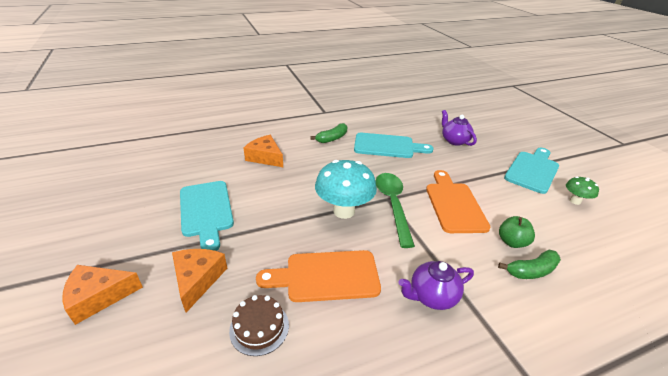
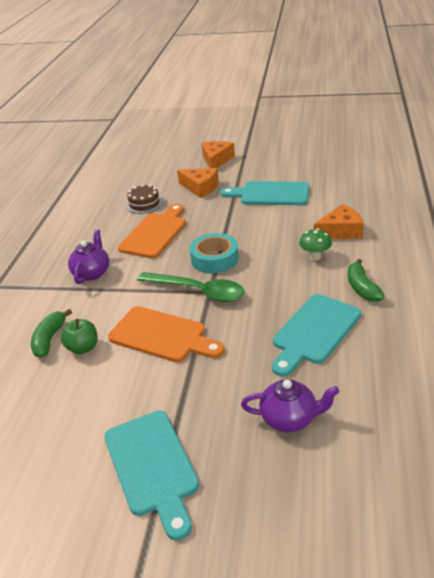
camera: 125 degrees right, 0 degrees up
(344, 211) = (214, 259): turquoise mushroom -> turquoise tape
(575, 201) = (67, 459): green mushroom -> green mushroom (315, 257)

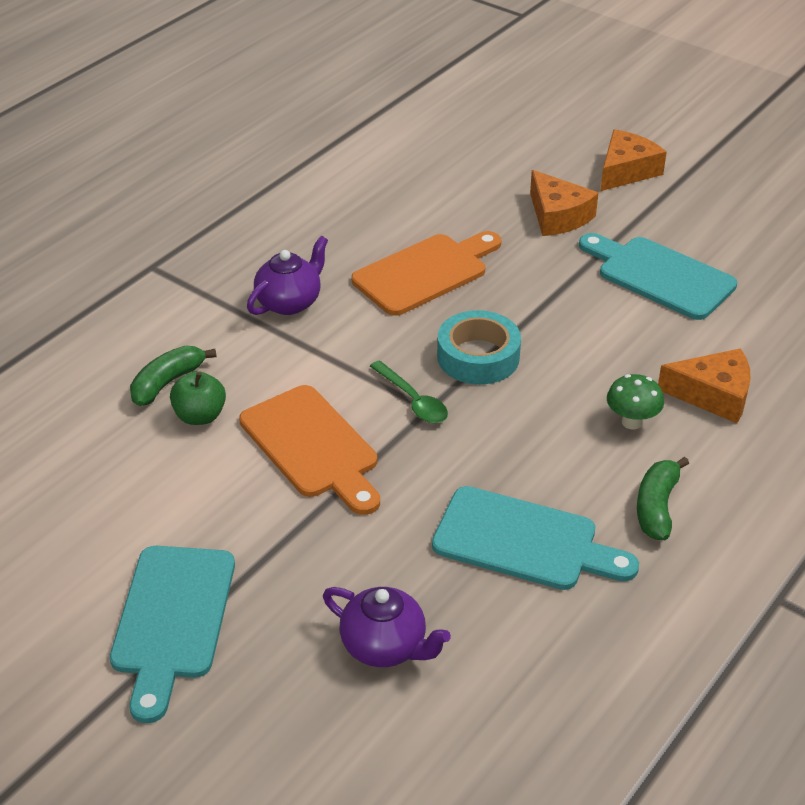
camera: 25 degrees right, 5 degrees up
(144, 204) = (448, 210): brown cake -> none
(198, 291) = (413, 401): green spoon -> green spoon, size x0.59
(314, 332) = (523, 541): turquoise cutting board -> turquoise cutting board turned 135 degrees counterclockwise

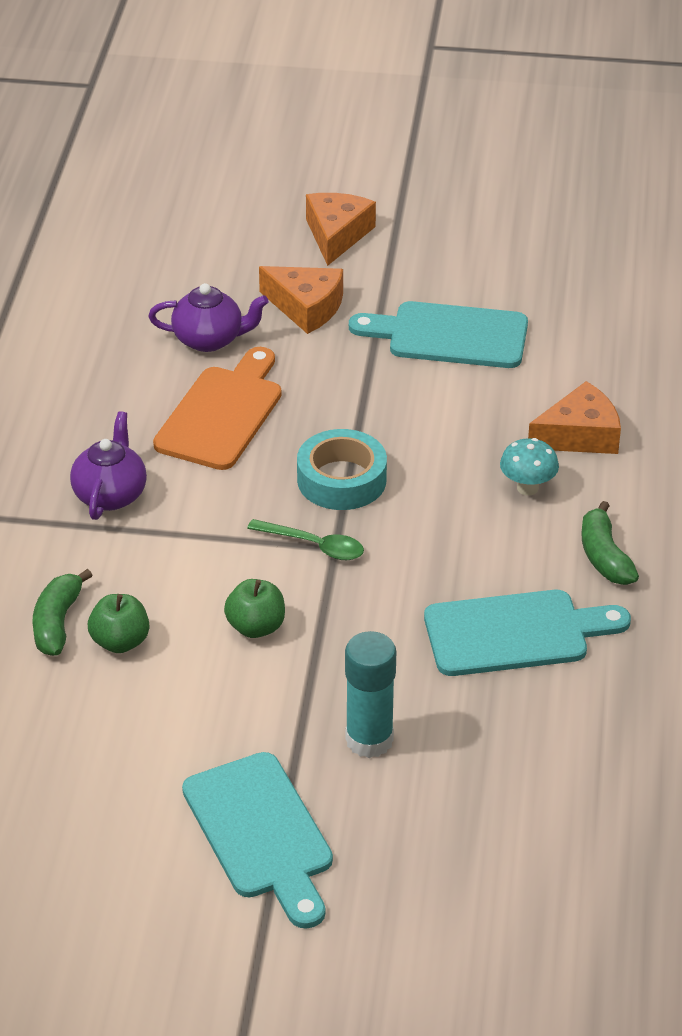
camera: 30 degrees left, 0 degrees up
(312, 447) = (256, 627): orange cutting board -> green apple
(325, 580) = (369, 740): none -> turquoise glue stick
(385, 646) = (468, 772): purple teapot -> purple teapot (209, 339)
(632, 422) = (527, 488): green mushroom -> turquoise mushroom

